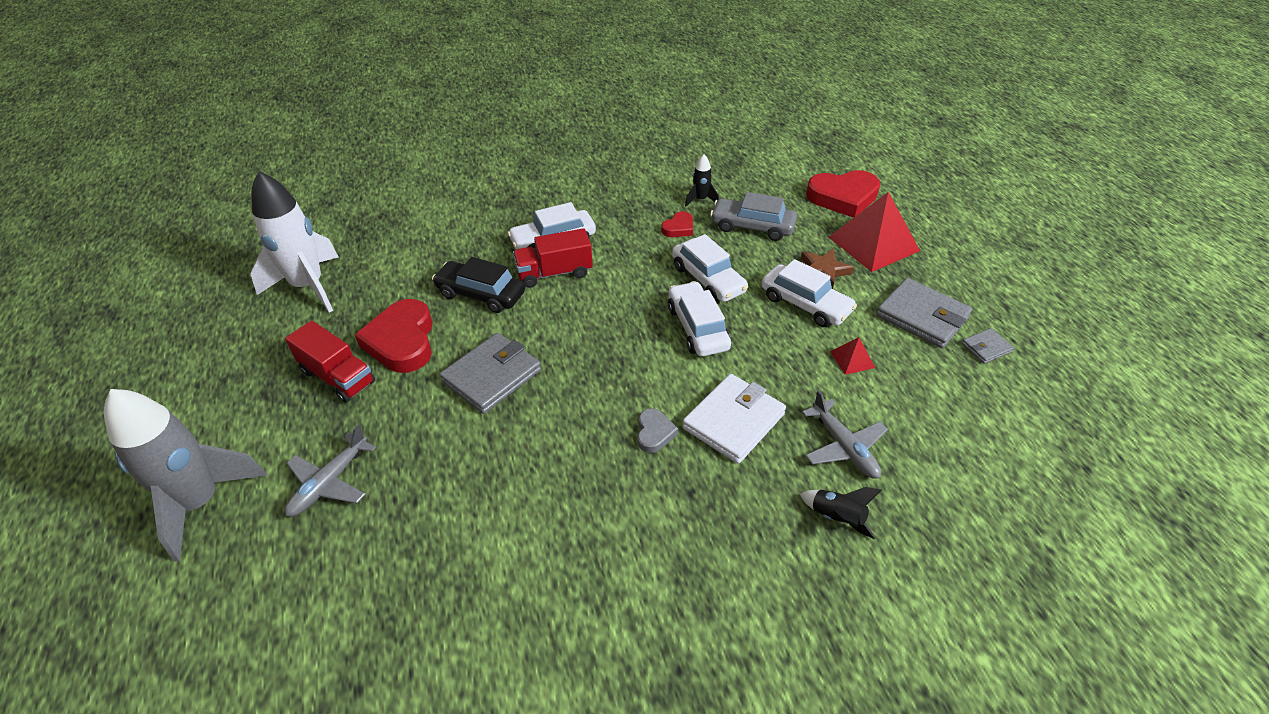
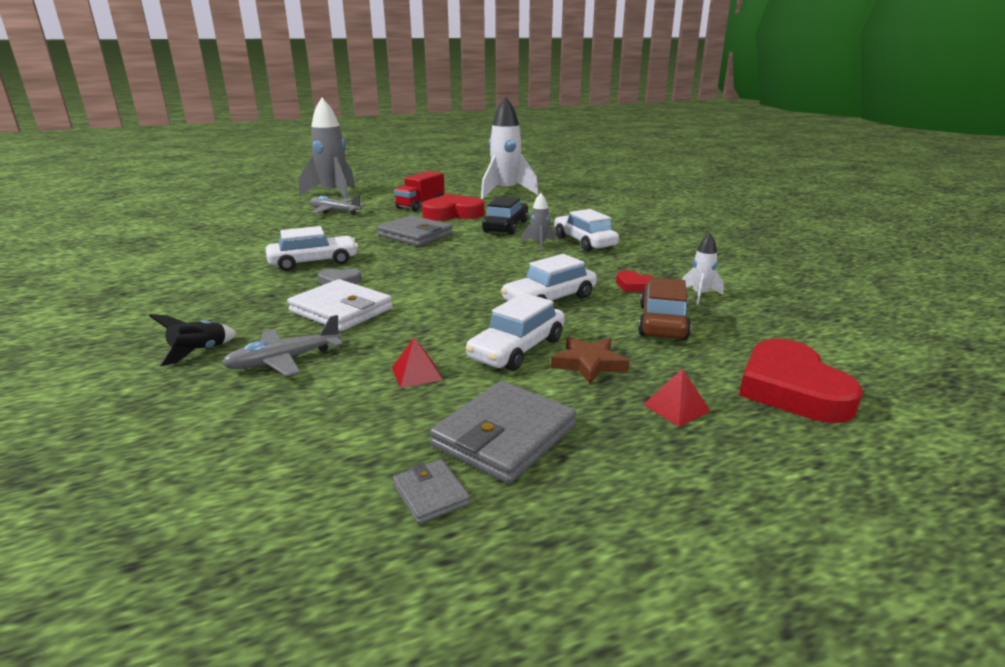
camera: 85 degrees right, 20 degrees down
(554, 273) = (539, 244): red truck -> grey rocket
(697, 328) = (471, 295): white car -> white car (313, 262)
(701, 199) = (699, 295): black rocket -> white rocket
(752, 227) = (662, 322): grey car -> brown car
(873, 243) = (676, 408): red pyramid -> red pyramid, size x0.44

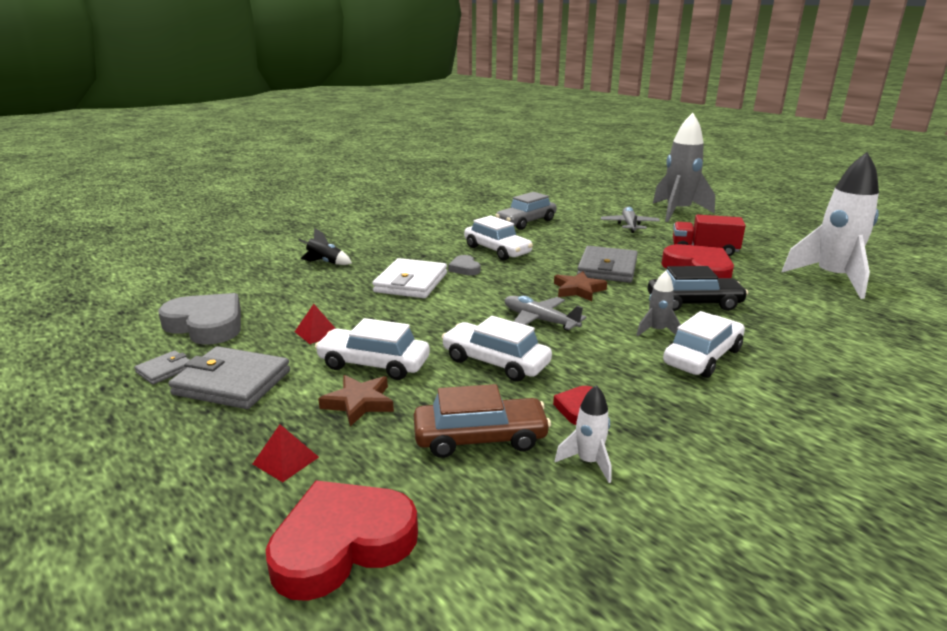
camera: 70 degrees right, 0 degrees up
(258, 240) = (526, 222): none -> grey car
(284, 360) = (322, 287): grey plane -> grey plane (540, 320)
(307, 457) = (206, 325): none -> grey heart
(445, 251) = (578, 290): none -> brown star

